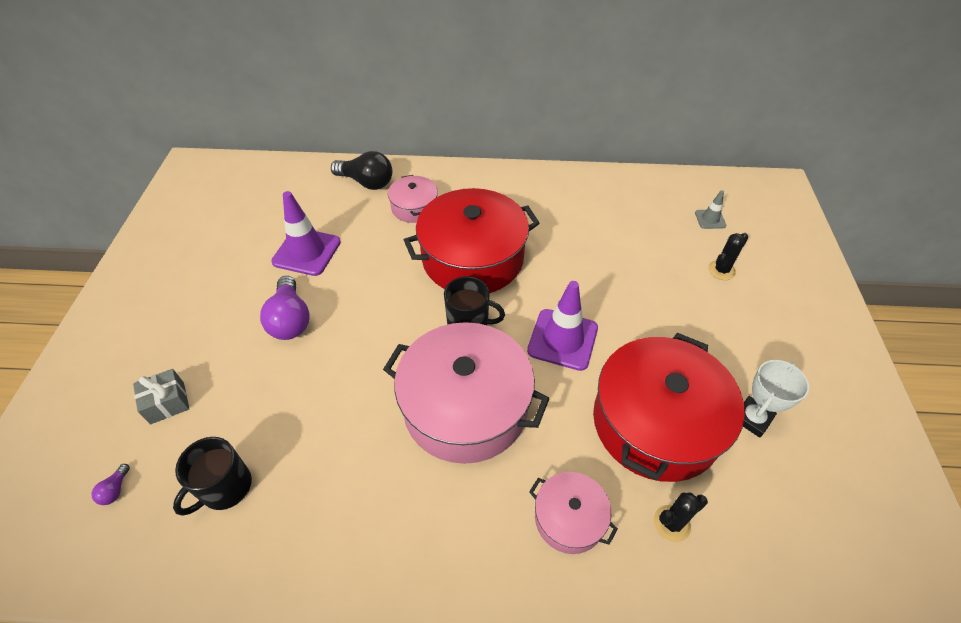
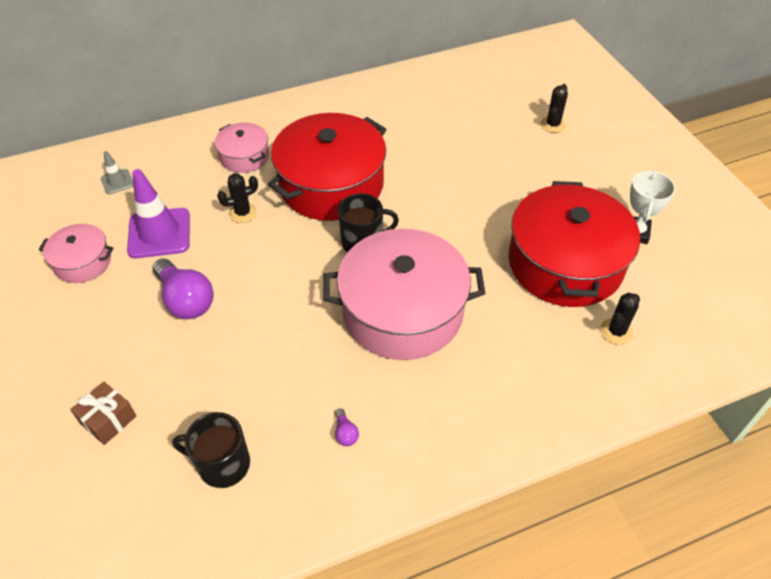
camera: 25 degrees left, 0 degrees up
(115, 490) = (111, 513): purple light bulb -> purple light bulb (345, 433)
(167, 403) = (108, 420): grey gift -> brown gift
(225, 487) = (222, 464): black mug -> black mug turned 90 degrees clockwise
(367, 182) = (178, 147): black light bulb -> none
(382, 258) = (243, 213): none -> black cactus
(562, 339) = (453, 226): purple traffic cone -> none
(569, 518) = (538, 360): pink pot -> pink pot (83, 262)
(710, 219) = (521, 84): grey traffic cone -> grey traffic cone (117, 182)

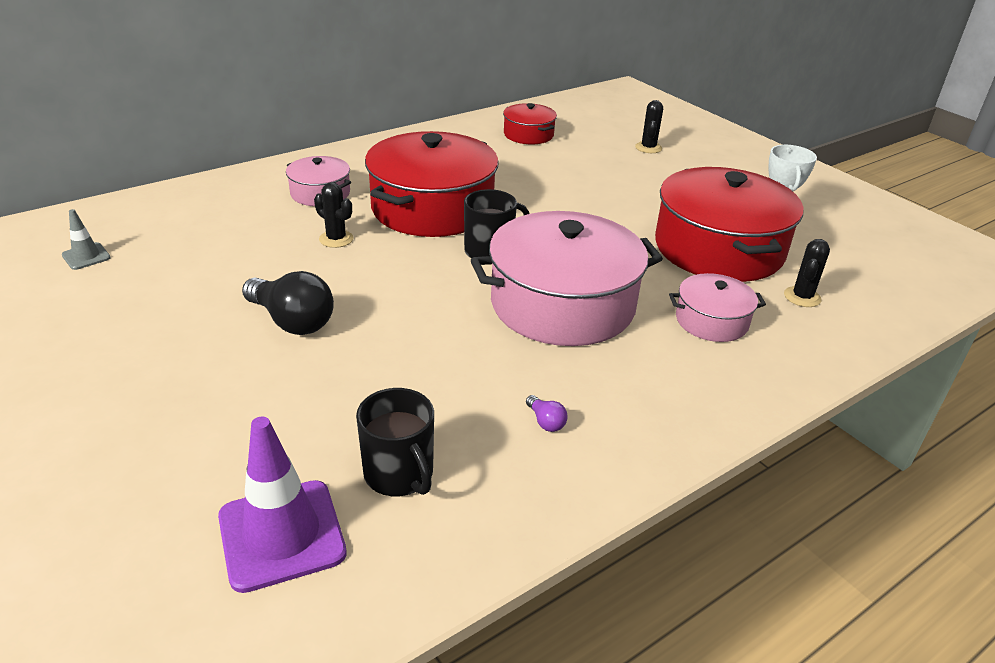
camera: 15 degrees left, 15 degrees down
(83, 262) = (141, 299): pink pot -> pink pot (711, 321)
(108, 420) = (224, 450): brown gift -> none
(117, 182) = (166, 225): grey traffic cone -> grey traffic cone (86, 256)
(159, 233) = (236, 265): purple traffic cone -> purple traffic cone (281, 535)
(186, 300) = (292, 321): purple light bulb -> black light bulb
(222, 464) = (399, 474): black mug -> black mug turned 120 degrees counterclockwise
(243, 213) = (336, 239): black cactus -> black cactus turned 75 degrees clockwise
(446, 97) = (528, 135): none -> red pot

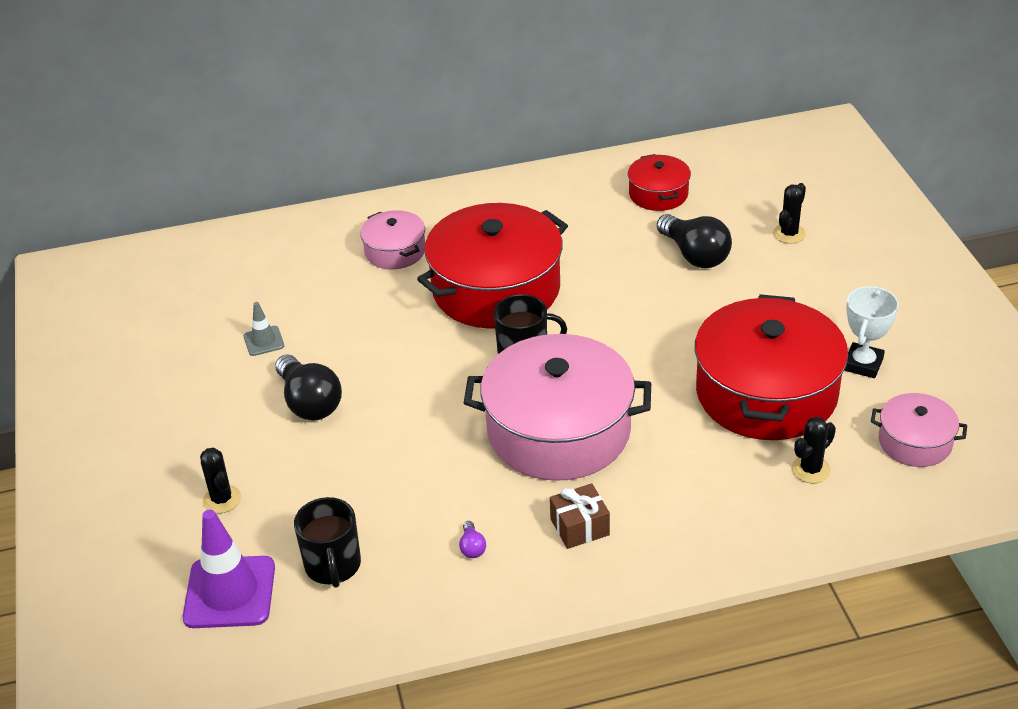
camera: 25 degrees right, 5 degrees up
(86, 256) = (165, 298): grey traffic cone -> grey traffic cone (264, 341)
(336, 239) = (385, 314): black cactus -> black cactus (222, 499)
(586, 168) = (695, 255): none -> black light bulb
(640, 381) = (579, 527): none -> brown gift
(711, 321) = (693, 478): pink pot -> pink pot (915, 442)

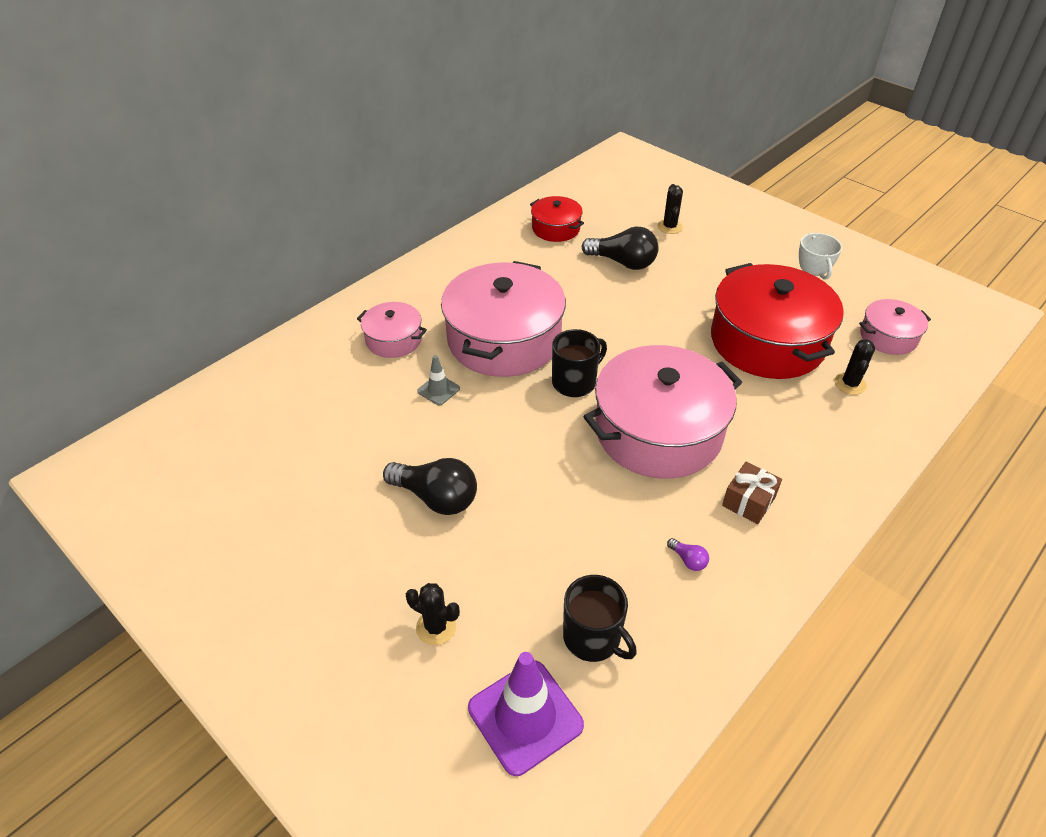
camera: 35 degrees left, 5 degrees up
(264, 341) = (345, 460): grey traffic cone -> grey traffic cone (438, 390)
(496, 289) = (504, 339): red pot -> pink pot

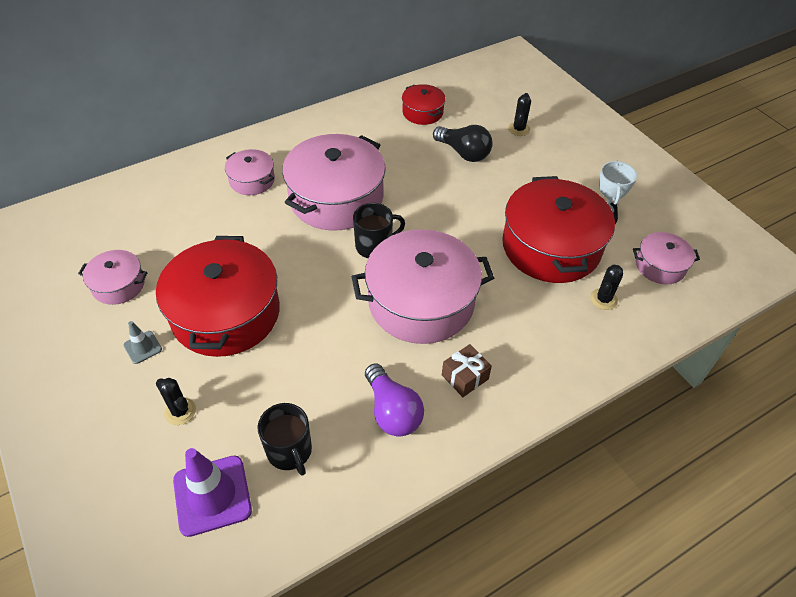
camera: 15 degrees right, 5 degrees up
(284, 496) = (118, 285): none -> pink pot
(436, 498) = (226, 313): black light bulb -> red pot
(438, 390) = (267, 228): grey traffic cone -> grey traffic cone (142, 347)
(688, 560) = (392, 411): purple light bulb -> purple light bulb, size x2.33

